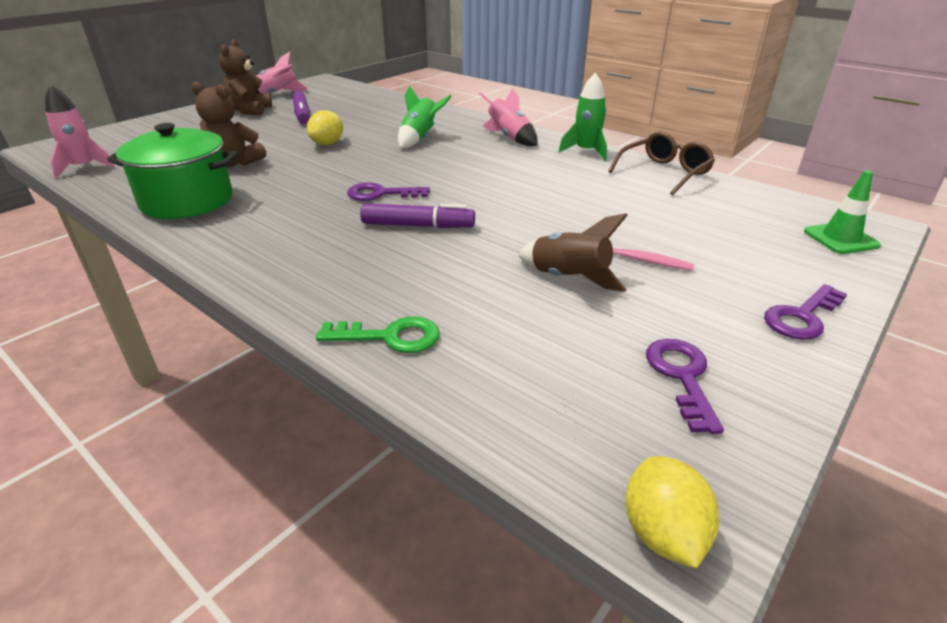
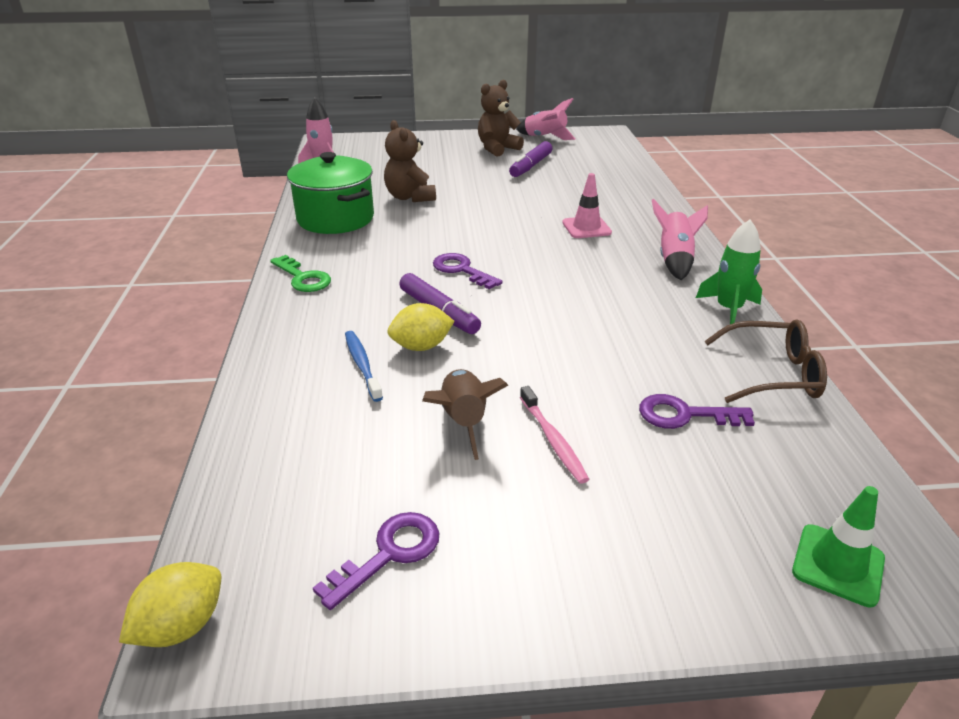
camera: 45 degrees right, 0 degrees up
(327, 144) = (502, 204): yellow lemon -> yellow lemon (421, 346)
(390, 337) = (277, 388): green key -> green key (303, 278)
(420, 138) = (586, 228): green rocket -> pink traffic cone
(429, 285) = (362, 365): none -> blue toothbrush
(802, 317) = (595, 595): purple key -> purple key (684, 415)

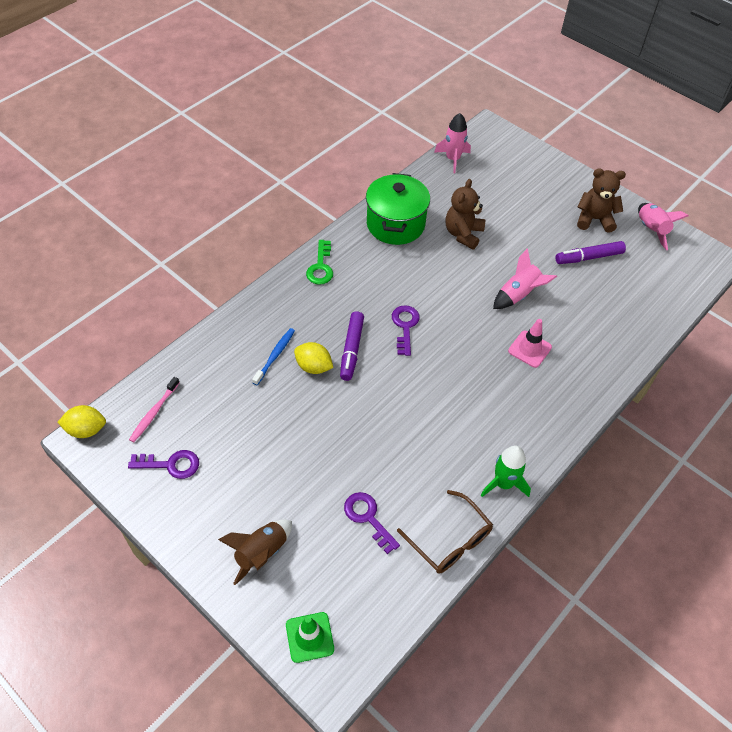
camera: 45 degrees right, 20 degrees up
(463, 422) = (272, 429): brown rocket -> brown rocket (261, 553)
(553, 440) = (293, 473): pink toothbrush -> pink toothbrush (154, 412)
(674, 260) = (538, 422): pink rocket -> pink rocket (518, 295)

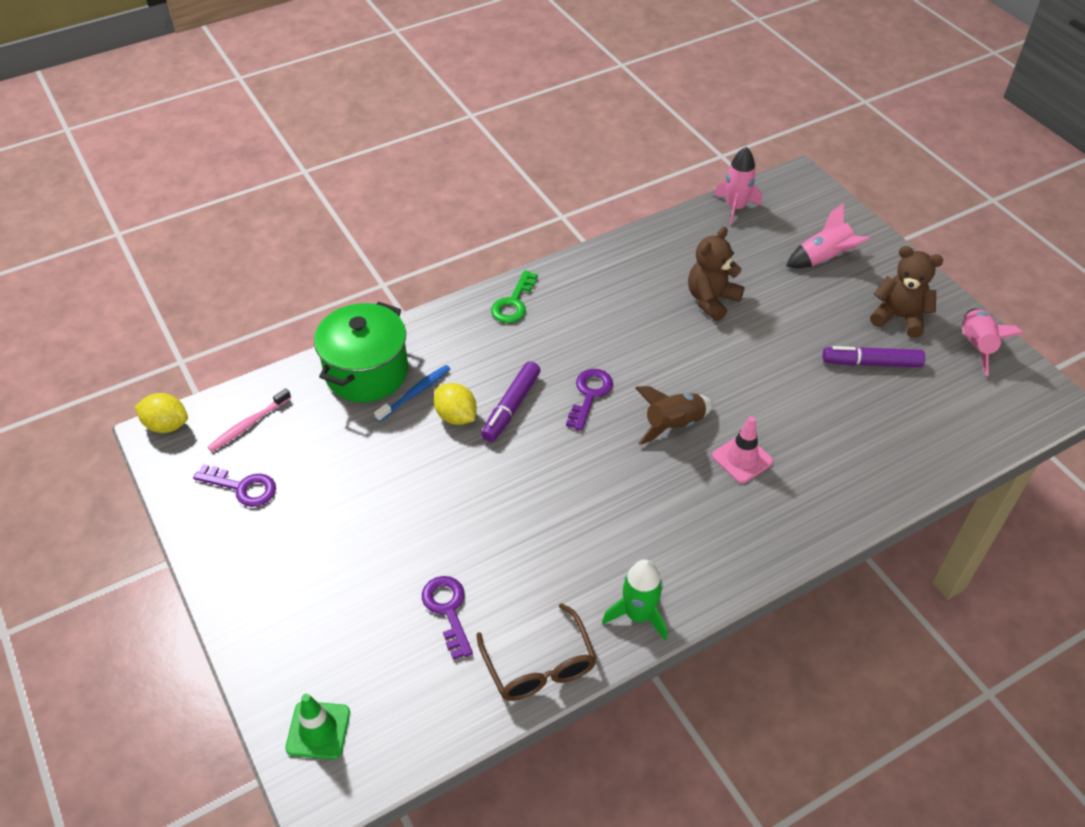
camera: 20 degrees right, 5 degrees down
(261, 553) = (303, 615): brown rocket -> brown rocket (673, 425)
(395, 224) = (628, 271): green pot -> green pot (366, 372)
(518, 295) = (755, 389): pink rocket -> pink rocket (823, 259)

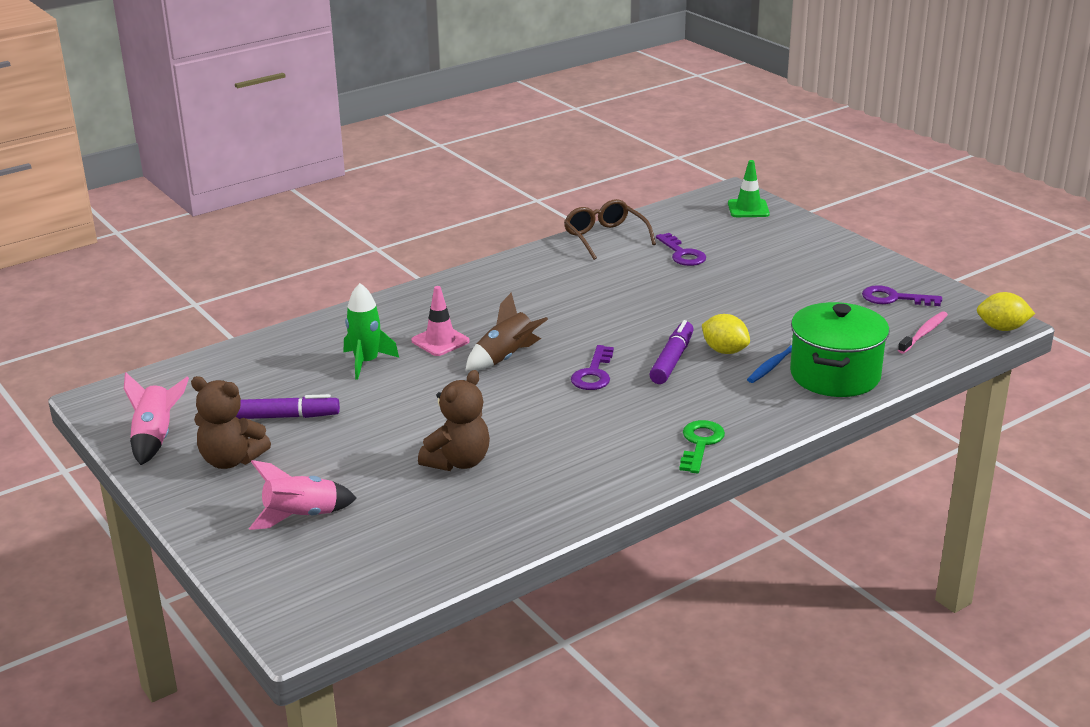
camera: 175 degrees right, 20 degrees down
(638, 615) = (534, 260): green rocket -> green rocket (366, 362)
(735, 208) = (411, 576): pink rocket -> none

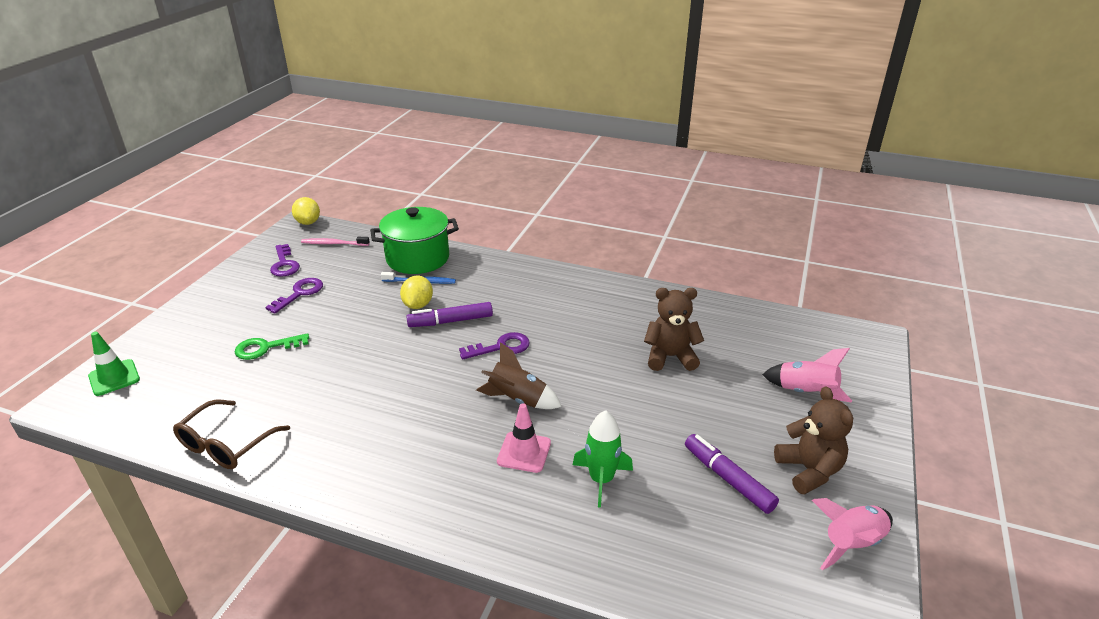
camera: 125 degrees left, 5 degrees up
(682, 254) = (247, 381): purple key -> purple key (300, 293)
(700, 443) = (545, 278): green key -> green key (265, 348)

